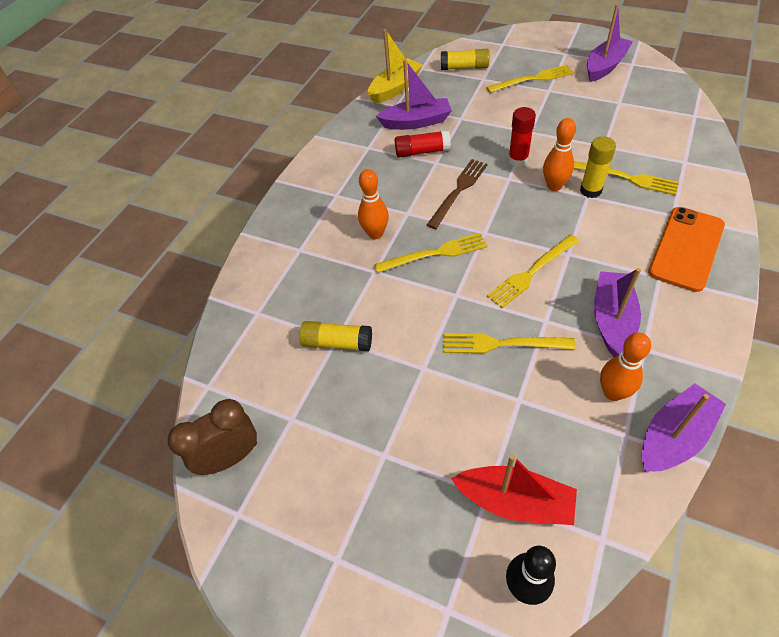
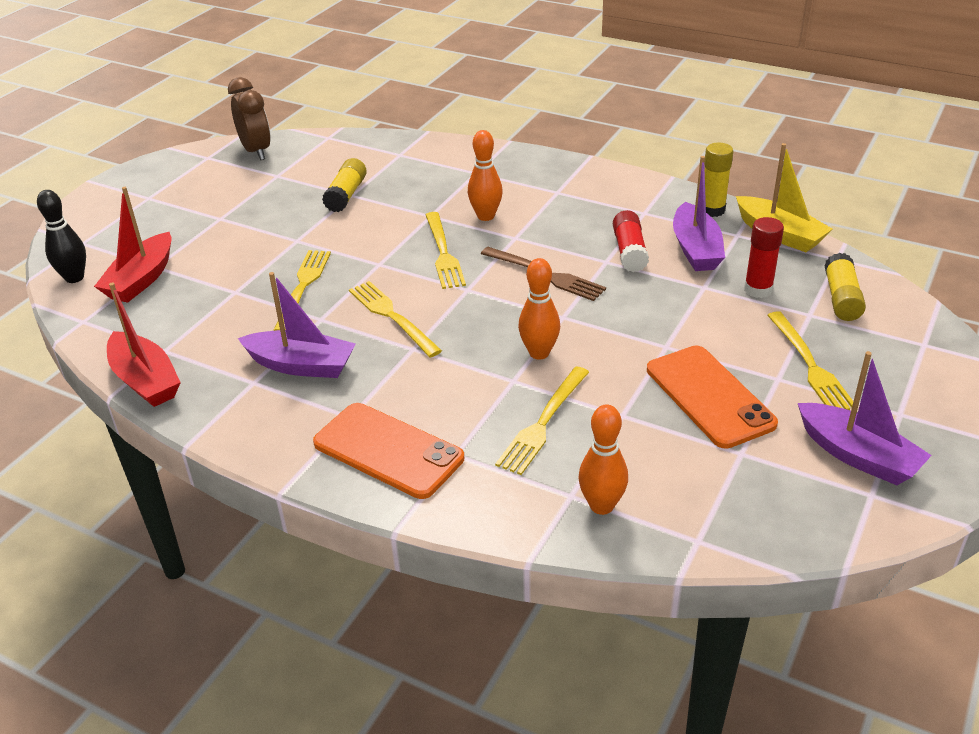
camera: 90 degrees right, 15 degrees down
(518, 160) = (600, 328): red glue stick -> red glue stick (758, 290)
(574, 113) = (709, 396): none -> orange phone
(590, 190) = (523, 384): yellow glue stick -> yellow glue stick (712, 210)
(613, 392) = (212, 350): orange bowling pin -> orange bowling pin (601, 505)
(674, 436) = (145, 380): purple boat -> red boat

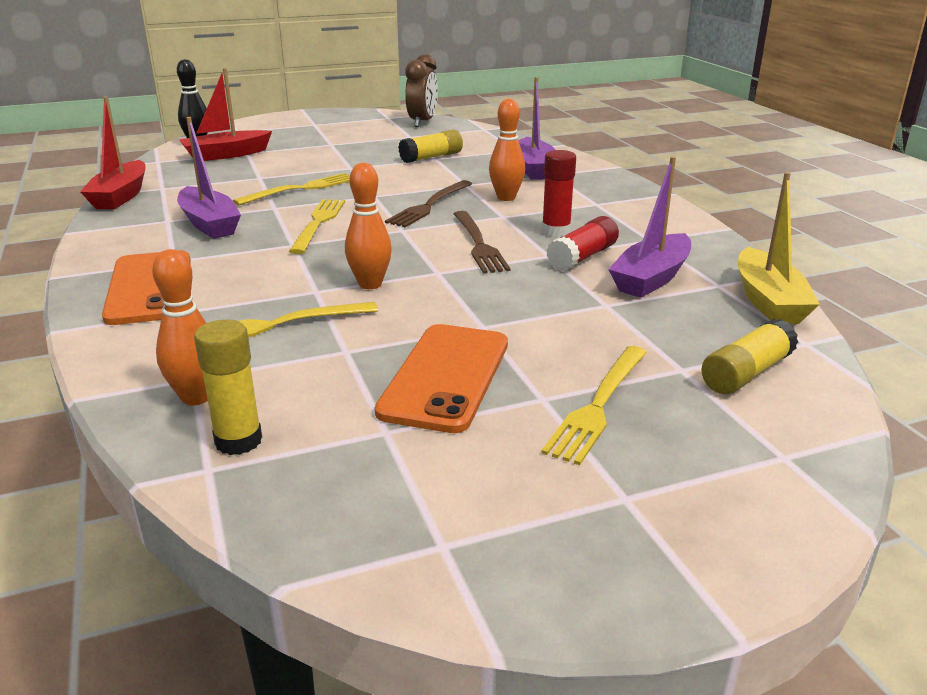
camera: 40 degrees right, 10 degrees down
(443, 253) = (429, 205): yellow fork -> brown fork
(712, 210) = (725, 260): yellow glue stick -> yellow glue stick (238, 441)
(758, 290) = (659, 328): red glue stick -> red glue stick (556, 231)
(858, 456) = (497, 503): purple boat -> purple boat (534, 169)

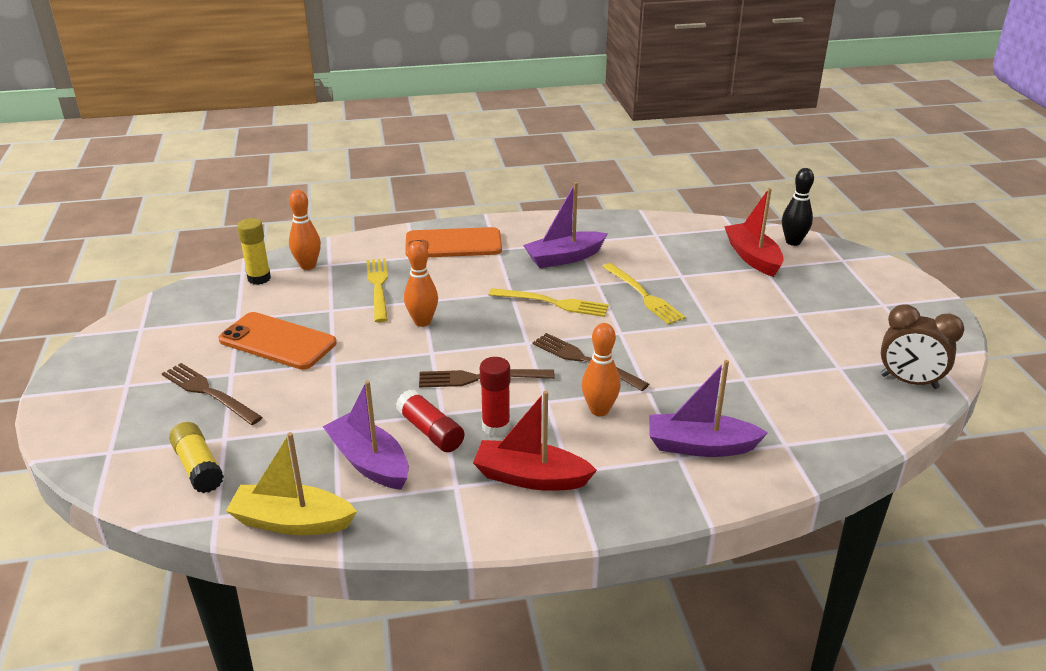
camera: 100 degrees right, 5 degrees up
(120, 196) = (636, 220): red boat -> red boat (530, 477)
(431, 157) = (747, 375): yellow glue stick -> none
(598, 405) = (208, 392): yellow fork -> brown fork

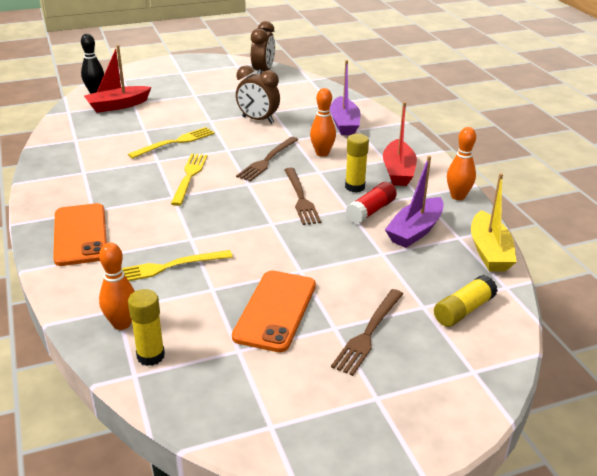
camera: 100 degrees left, 0 degrees up
(422, 322) = (227, 233): orange bowling pin -> orange bowling pin (458, 196)
(496, 427) = (355, 187): red glue stick -> yellow glue stick
(564, 258) = (113, 176): purple boat -> none
(712, 362) = (258, 120): none -> brown clock

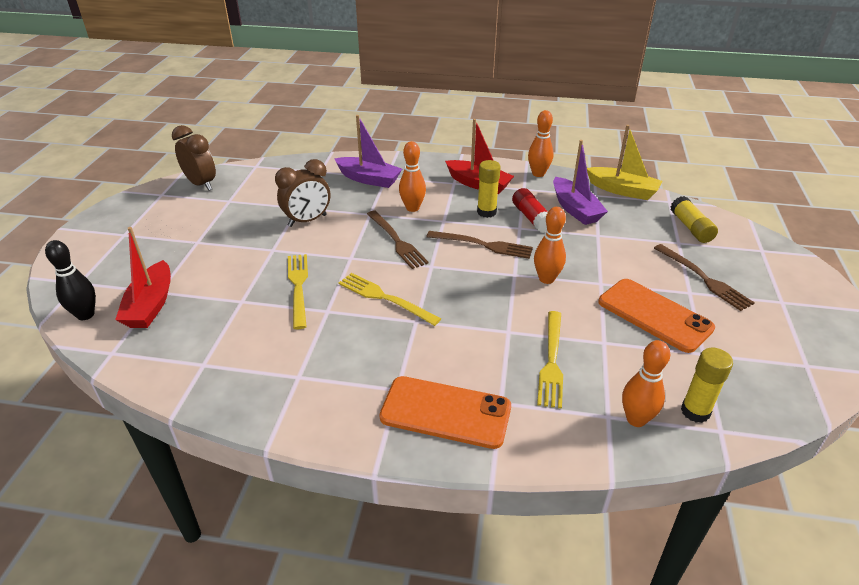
camera: 60 degrees left, 5 degrees up
(279, 240) = (546, 279): none -> orange bowling pin

